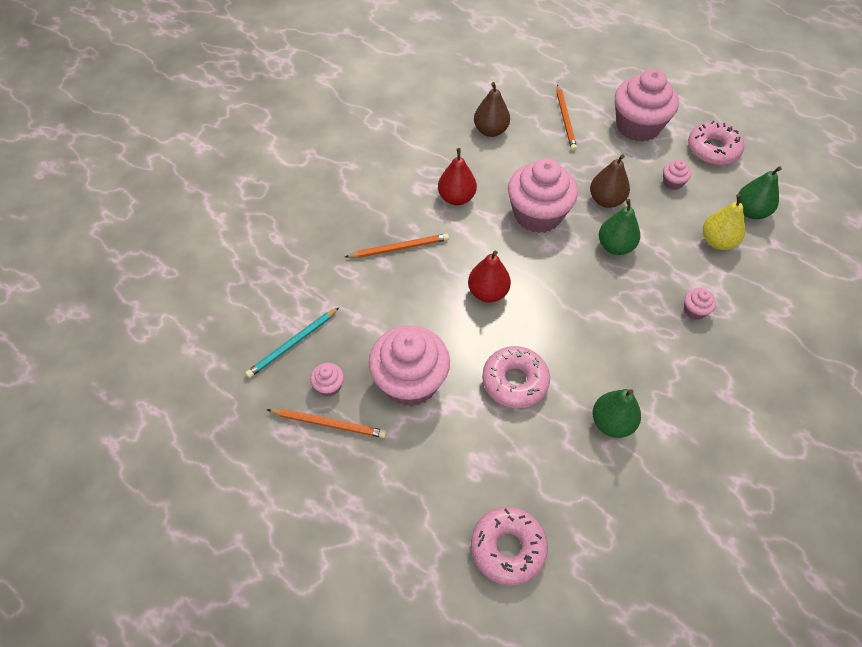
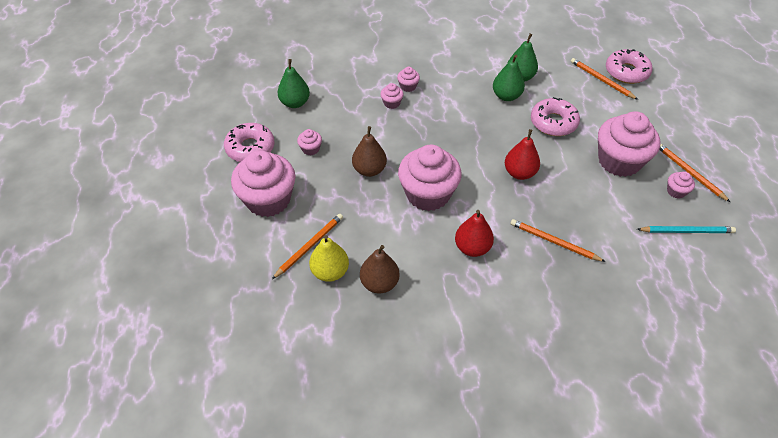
camera: 135 degrees left, 5 degrees down
(523, 502) = (601, 80): none -> orange pencil
(615, 246) = (404, 142): green pear -> green pear (506, 96)
(680, 278) = (391, 103): none -> pink cupcake
(717, 241) = (341, 104): yellow pear -> yellow pear (330, 272)

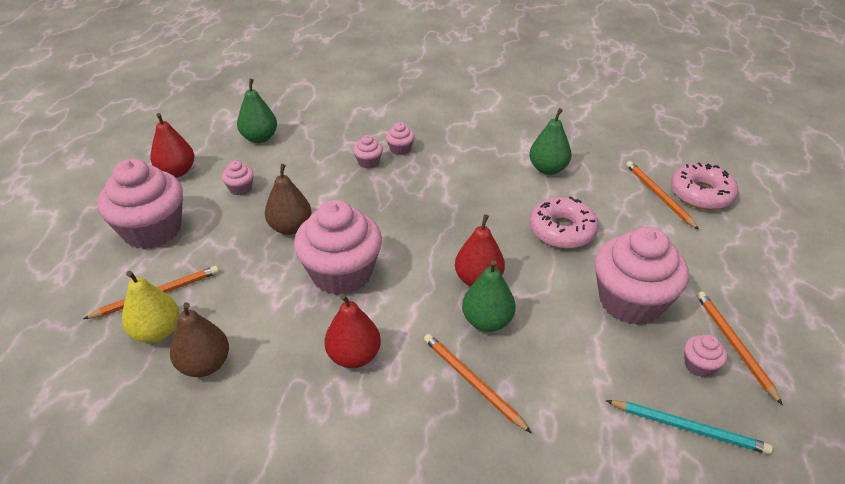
camera: 20 degrees right, 10 degrees down
(250, 148) = (177, 172): pink donut -> red pear
(506, 96) = (516, 186): green pear -> green pear (487, 321)

